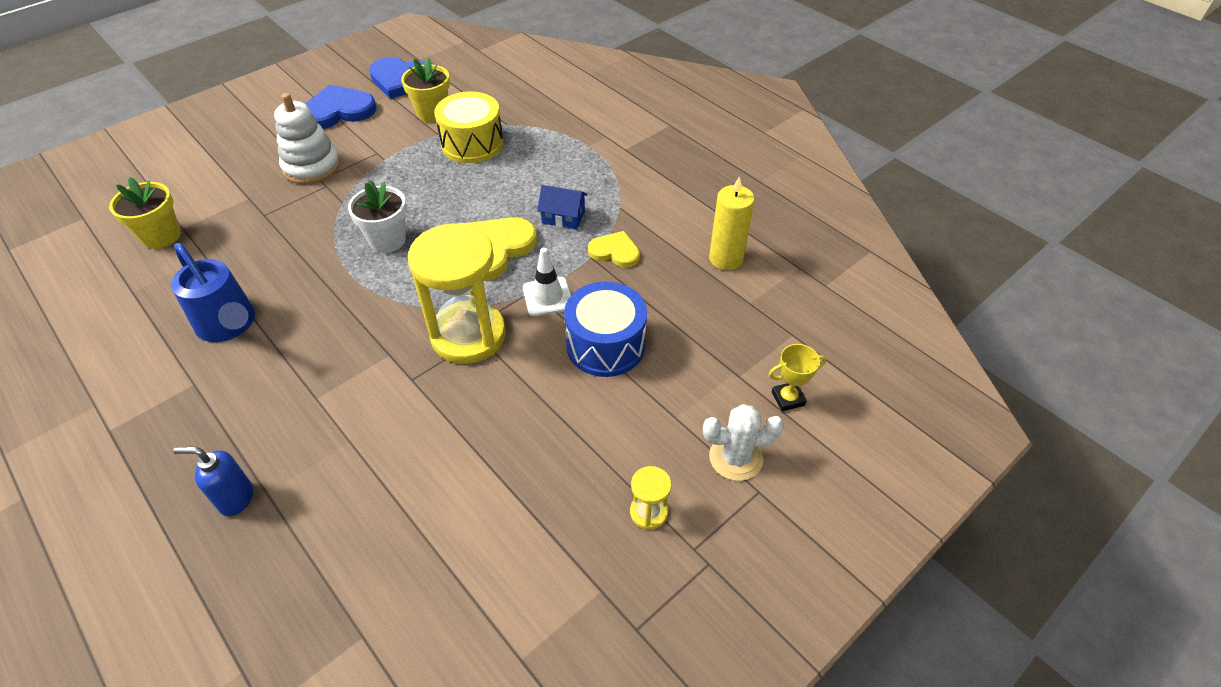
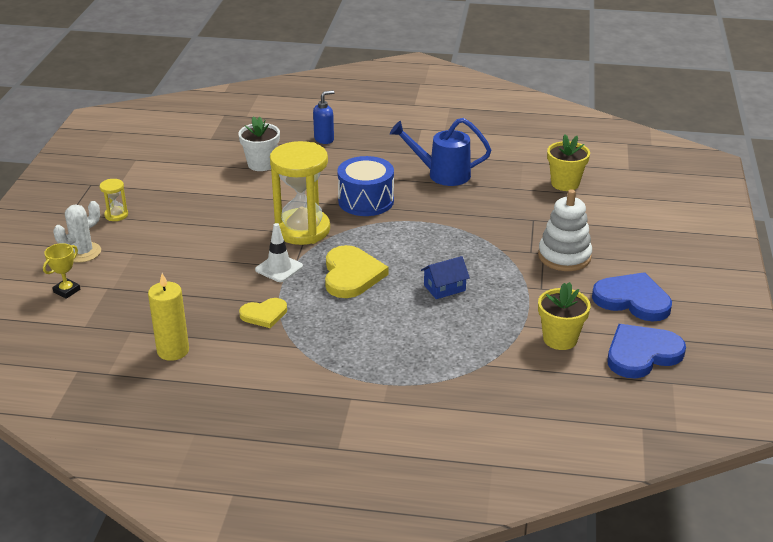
camera: 140 degrees right, 15 degrees down
(338, 111) = (632, 300): blue heart -> blue heart turned 90 degrees counterclockwise
(387, 240) = (430, 245): white flower pot -> white flower pot (261, 164)
(472, 144) = (483, 332): yellow drum -> none
(563, 217) = (331, 317): blue house -> blue house (444, 288)
(605, 345) = (211, 263): blue drum -> blue drum (366, 201)

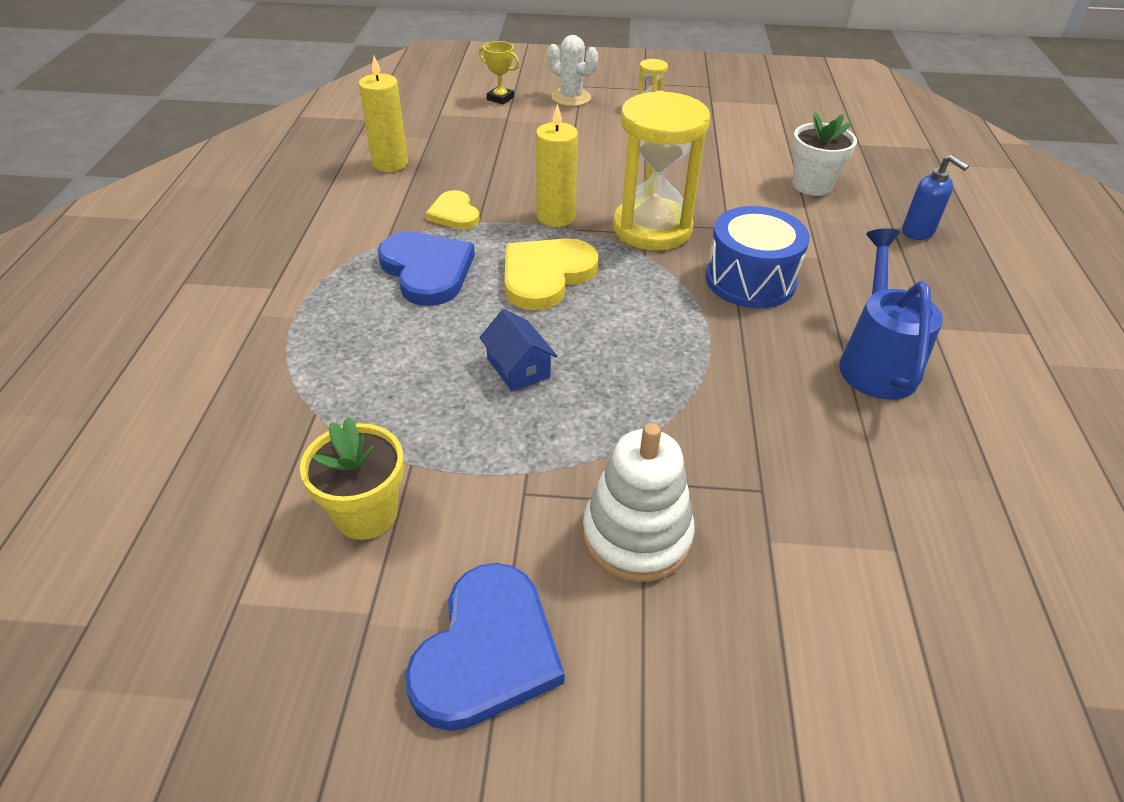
camera: 85 degrees right, 10 degrees up
(279, 268) = (556, 217): white traffic cone -> yellow candle
(351, 275) = (546, 275): yellow heart -> yellow heart turned 135 degrees clockwise
(565, 183) = (934, 553): yellow flower pot -> none
(642, 354) = (299, 649): blue heart -> blue heart (427, 270)

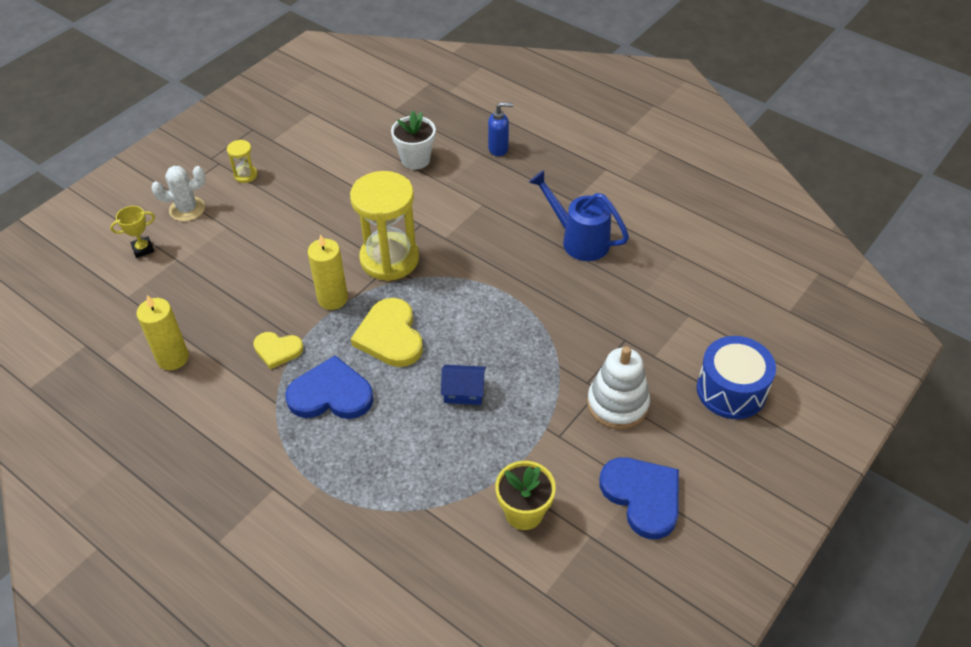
camera: 55 degrees left, 5 degrees up
(750, 280) = (476, 246): blue drum -> blue drum (731, 390)

